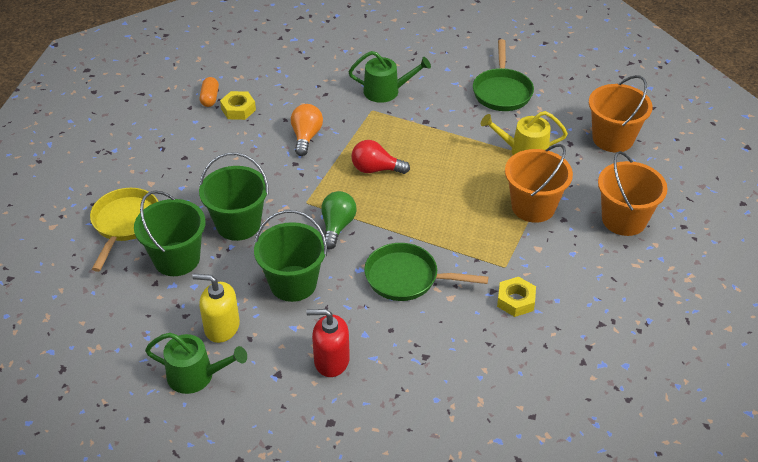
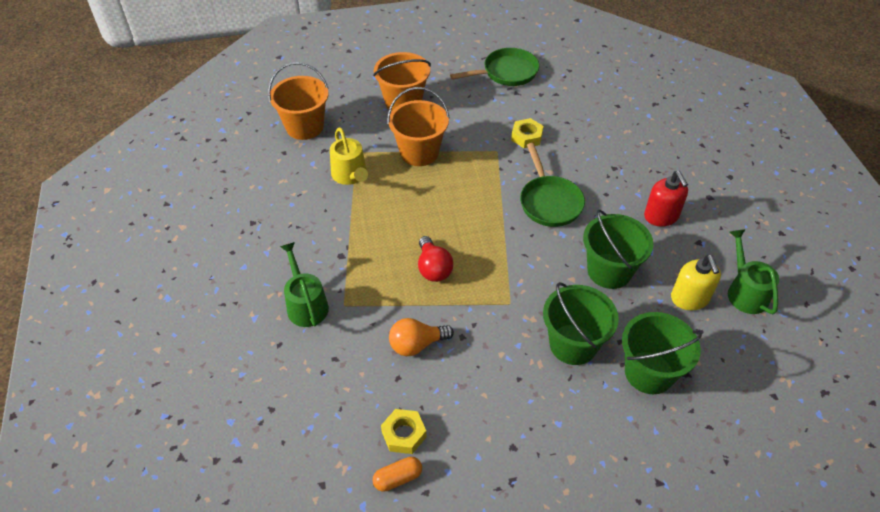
camera: 115 degrees left, 5 degrees up
(125, 224) = (642, 447): yellow pan -> none
(337, 226) = (525, 268): green light bulb -> none
(502, 91) = (266, 213): green pan -> green pan (506, 73)

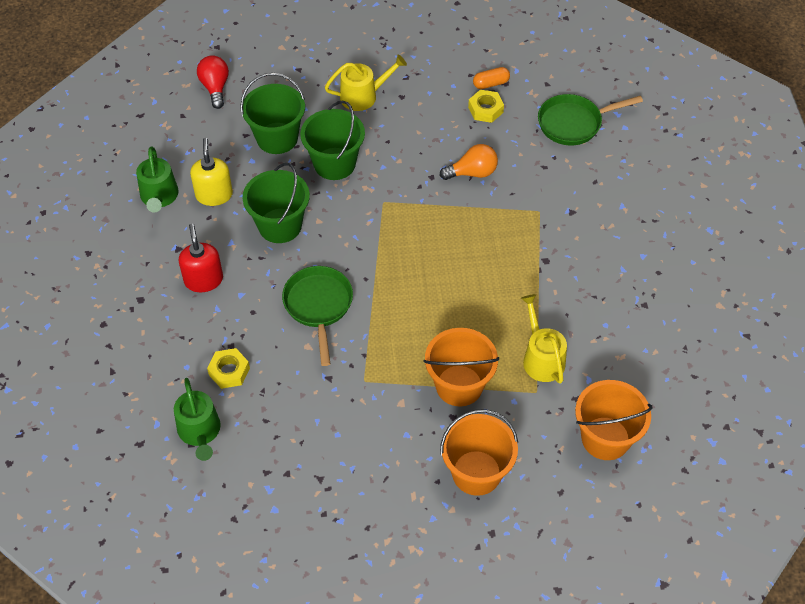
camera: 175 degrees left, 5 degrees up
(306, 305) = (575, 214): green watering can -> green watering can (200, 431)
(433, 268) = (452, 240): red light bulb -> red light bulb (215, 88)
(506, 73) = (326, 520): green pan -> green pan (574, 123)
(526, 137) = (323, 400): yellow nut -> yellow nut (229, 371)
(562, 443) = (363, 96): none -> yellow watering can

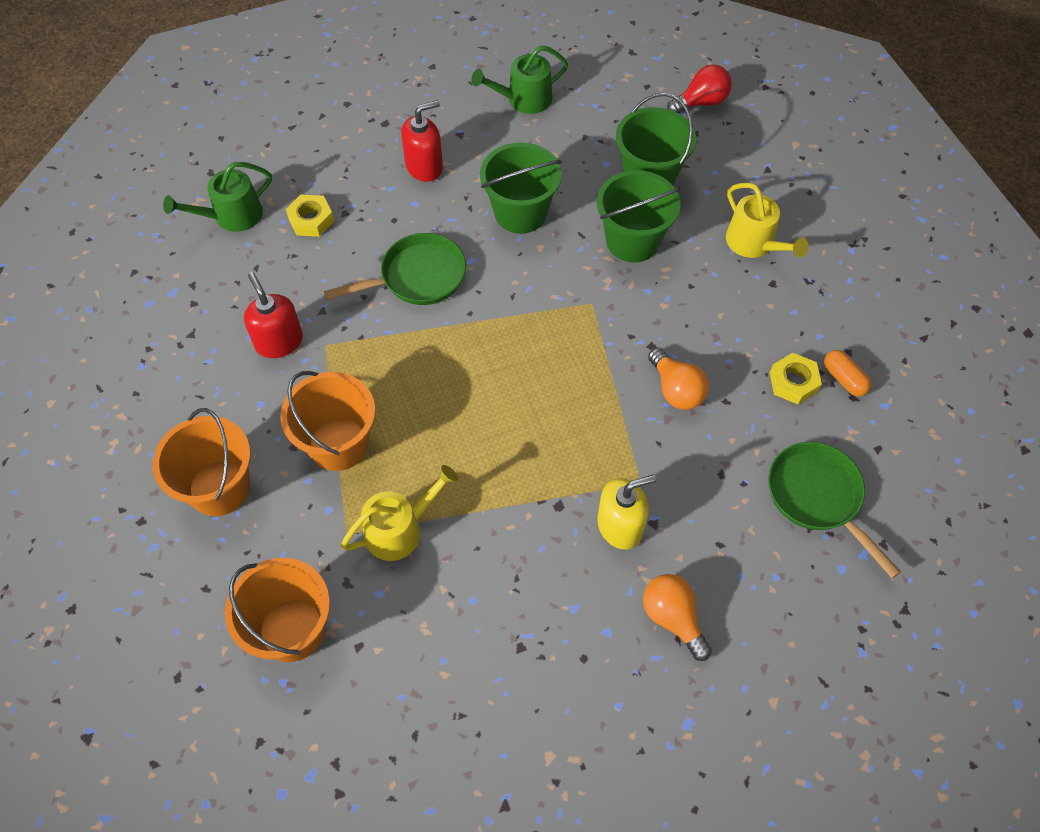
camera: 75 degrees right, 5 degrees up
(214, 195) = (544, 143): yellow soap dispenser -> yellow soap dispenser (620, 526)
(349, 413) = (279, 341): none -> red soap dispenser
(640, 219) = (673, 618): none -> orange light bulb

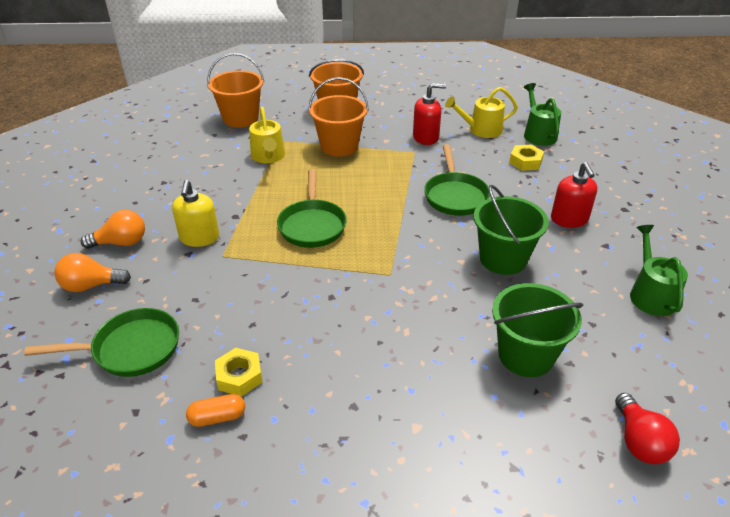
camera: 110 degrees right, 20 degrees down
(539, 408) = (312, 225): none -> green pan
(632, 241) = (447, 318): green bucket -> none
(676, 390) = (282, 298): orange light bulb -> orange light bulb (91, 285)
(754, 243) = (410, 410): yellow watering can -> yellow watering can (481, 130)

